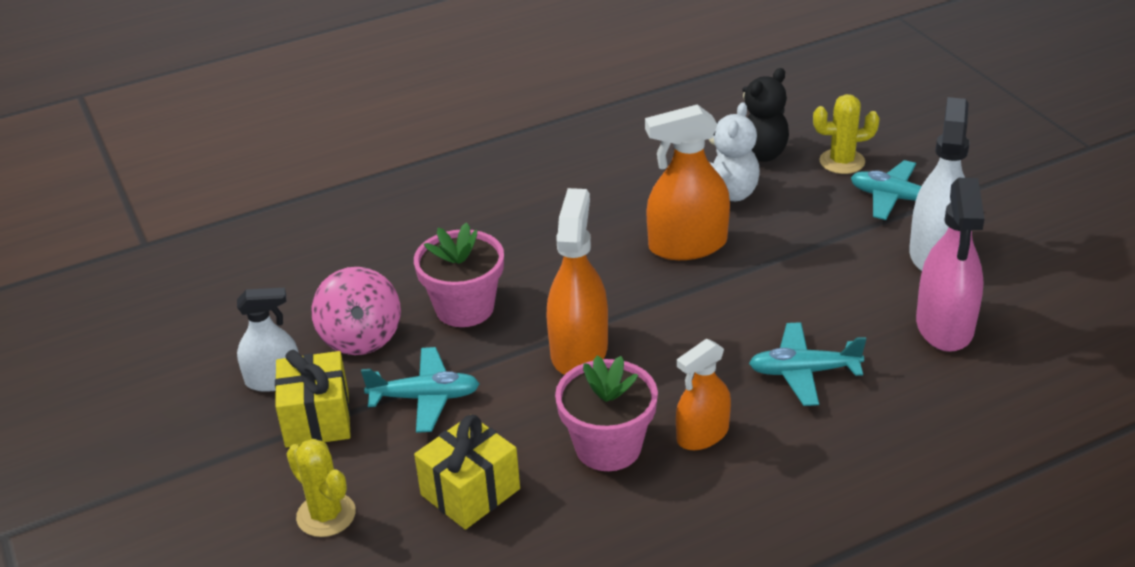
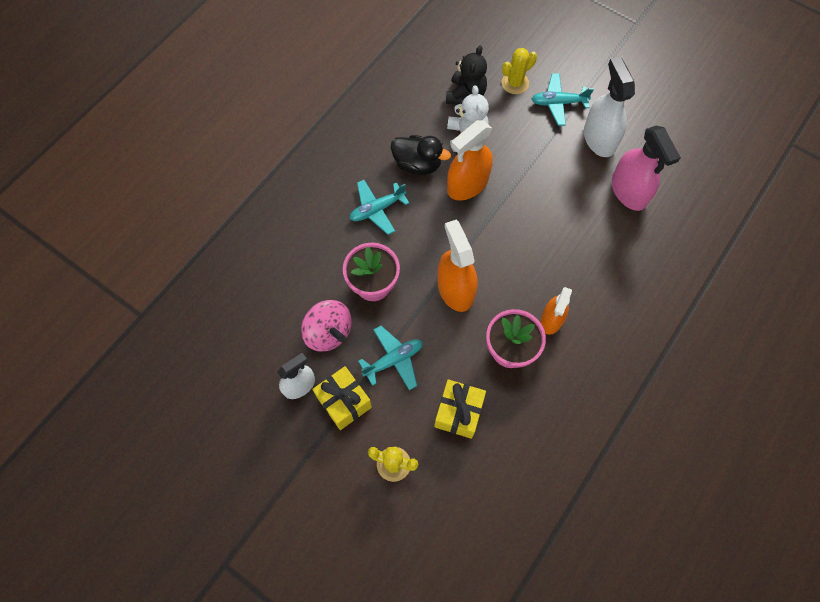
camera: 30 degrees left, 30 degrees up
(630, 205) = (417, 164): none -> black duck
(803, 372) = (577, 254): turquoise plane -> turquoise plane (377, 209)

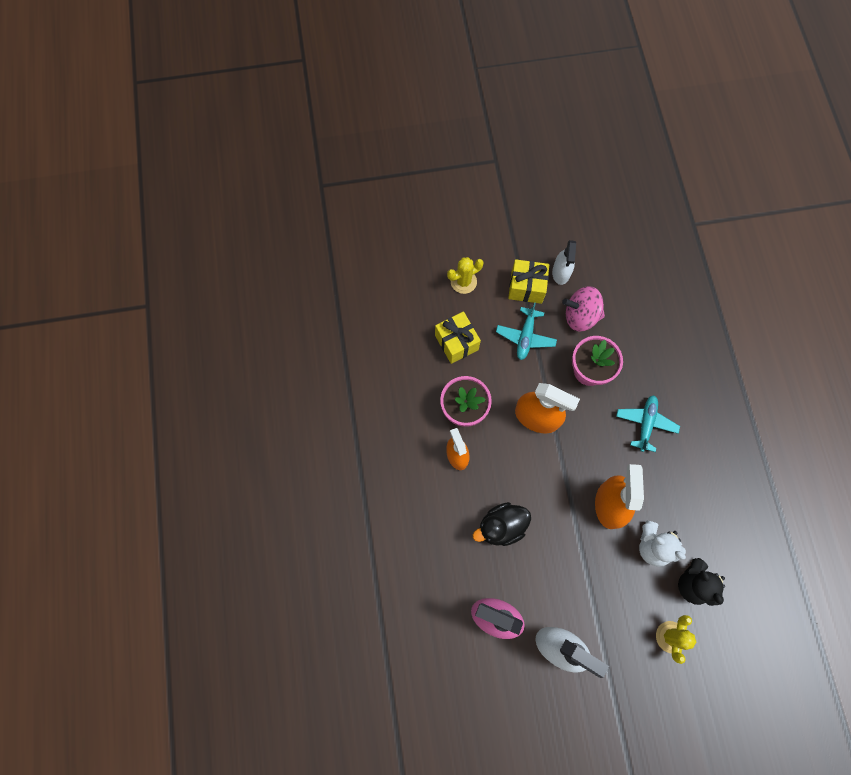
camera: 135 degrees right, 5 degrees up
(417, 164) = (659, 486): black duck -> black duck (501, 526)
(558, 103) = (620, 651): turquoise plane -> none

